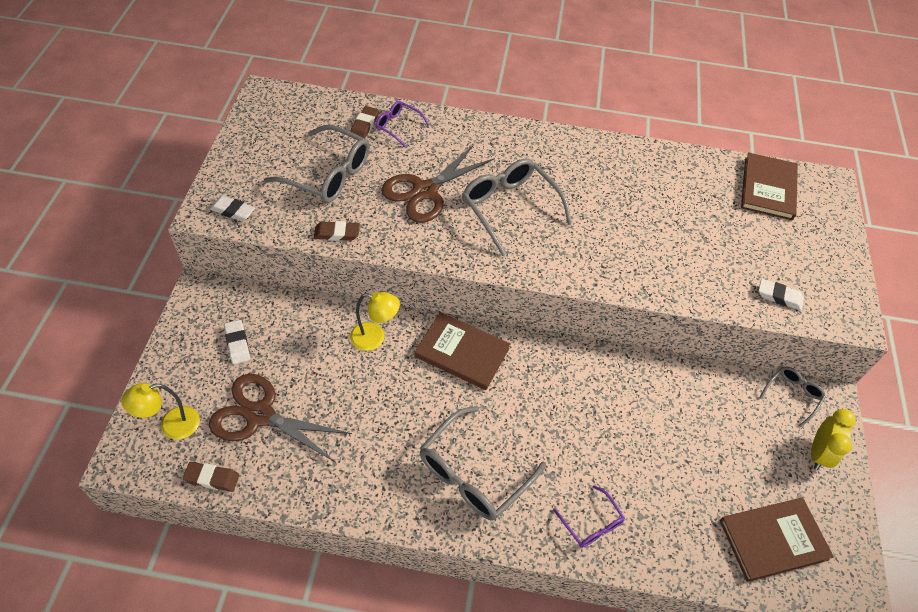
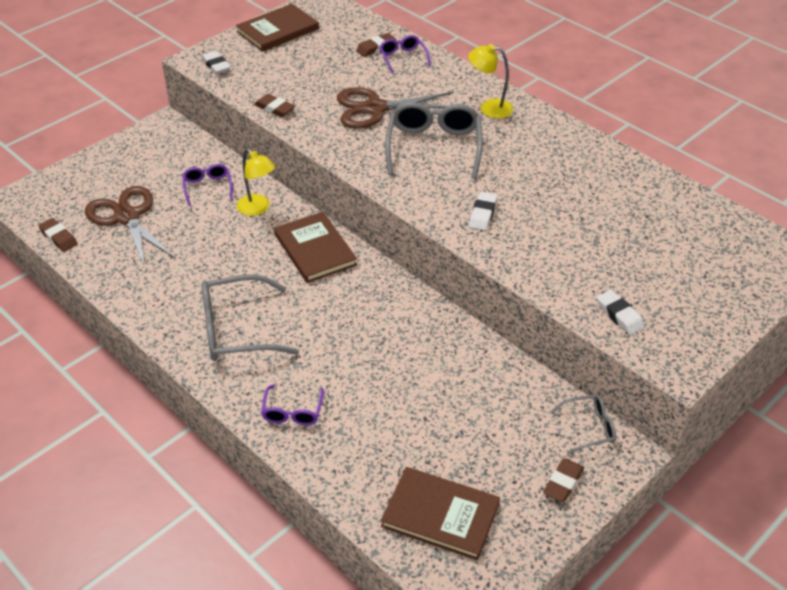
camera: 40 degrees right, 10 degrees down
(171, 425) = (65, 195): yellow lamp -> yellow lamp (489, 108)
(237, 344) = (157, 167): white eraser -> white eraser (482, 214)
(307, 339) = (208, 187): none -> purple glasses
(328, 175) = (310, 69): grey glasses -> none
(768, 188) = (714, 233): brown book -> brown book (277, 30)
(818, 453) = (563, 482): yellow clock -> brown eraser

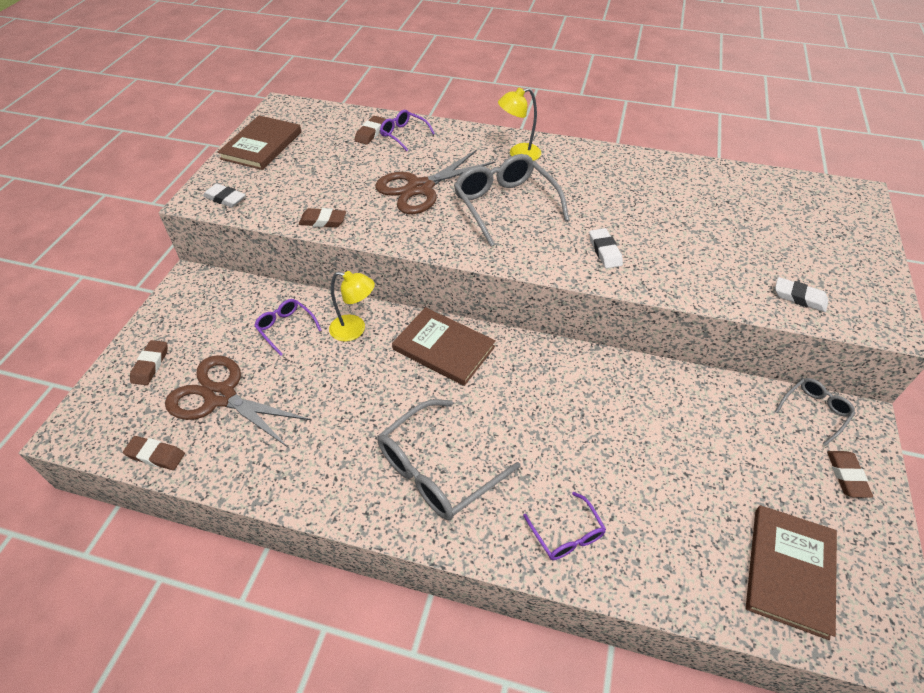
camera: 30 degrees left, 5 degrees up
(96, 176) = (150, 365): none -> brown eraser
(440, 515) = (789, 571): brown book -> brown book turned 60 degrees counterclockwise

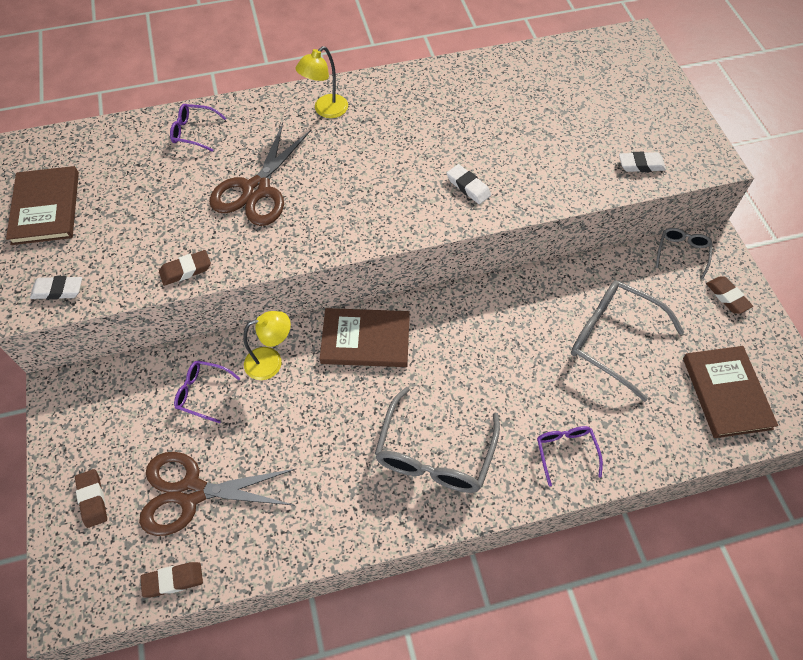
camera: 30 degrees left, 10 degrees up
(370, 133) = (157, 144): brown eraser -> none
(505, 205) = (350, 175): grey glasses -> grey glasses (612, 339)
(567, 535) = (565, 451): purple glasses -> purple glasses turned 135 degrees counterclockwise

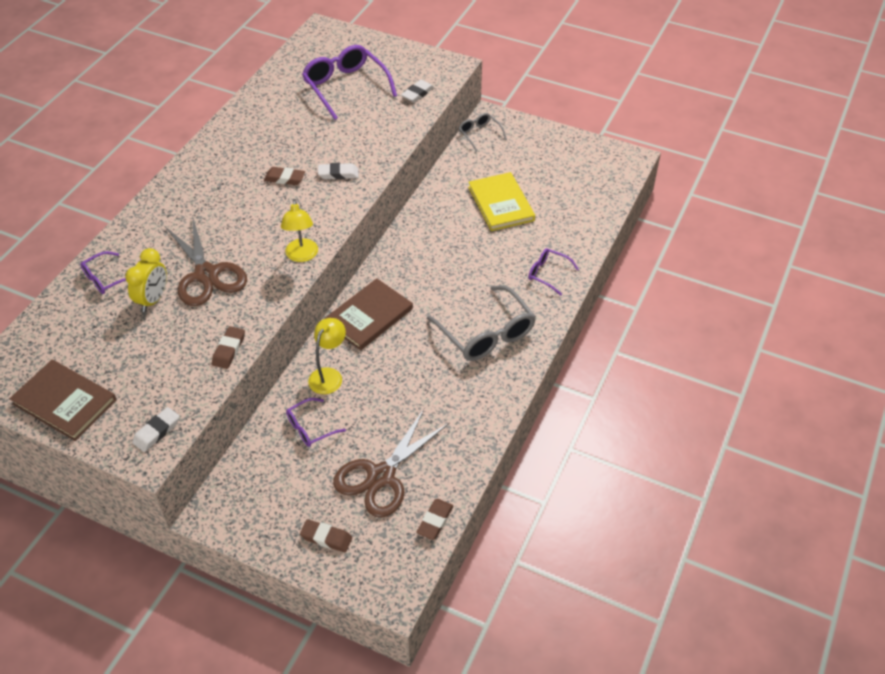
camera: 50 degrees left, 10 degrees down
(198, 178) = (153, 299): none -> yellow clock
(325, 110) = (183, 199): yellow lamp -> yellow lamp (302, 256)
(582, 108) = (345, 87): none -> purple glasses
(612, 339) = (501, 204): grey glasses -> yellow book
(726, 393) = (584, 183): brown book -> none
(727, 297) = (529, 138): brown eraser -> brown eraser (284, 178)

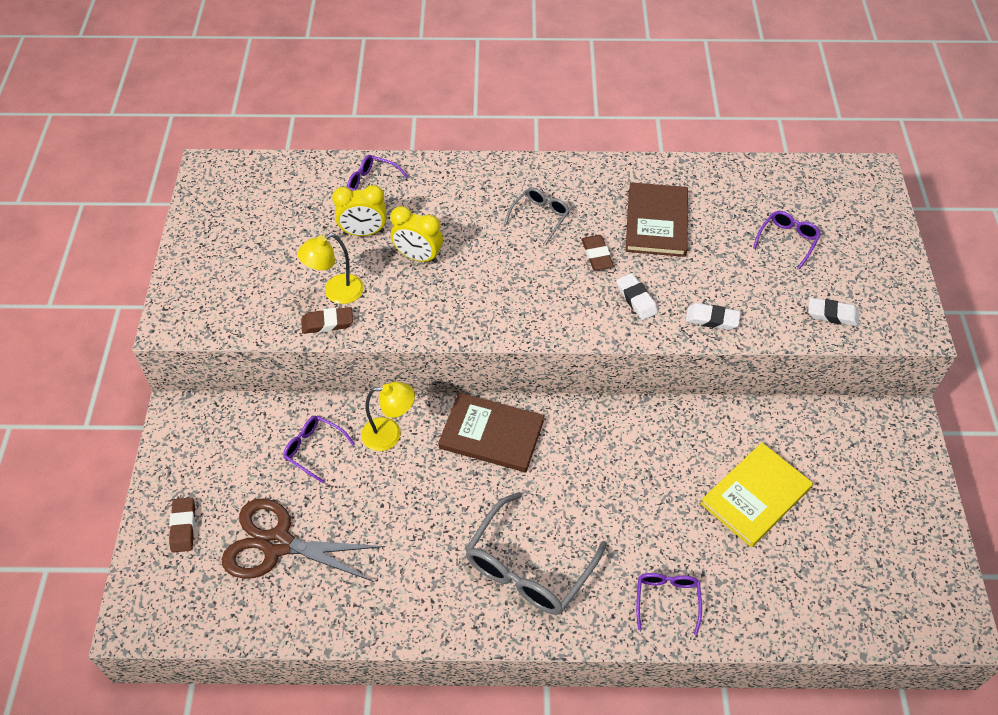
camera: 65 degrees right, 5 degrees up
(64, 402) = (211, 232): brown book -> brown book (656, 222)
(157, 432) = (202, 316): white eraser -> white eraser (712, 319)
(206, 274) = (418, 257): brown scissors -> yellow clock
(302, 256) = (489, 324): yellow lamp -> yellow lamp (336, 293)
(345, 87) = (787, 240): purple glasses -> purple glasses, size x0.53
(435, 521) = (238, 623): brown eraser -> none
(479, 134) = (864, 421): grey glasses -> grey glasses (540, 217)

